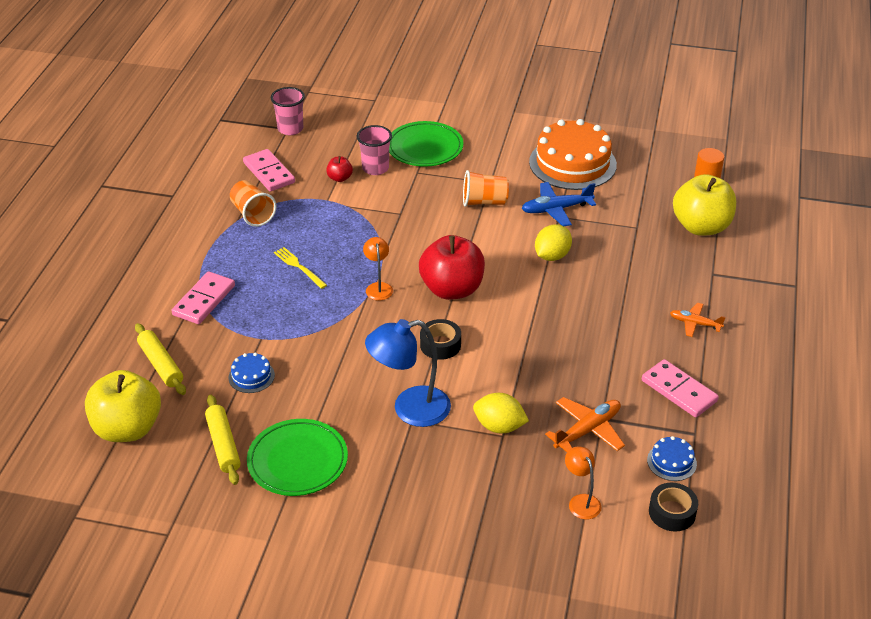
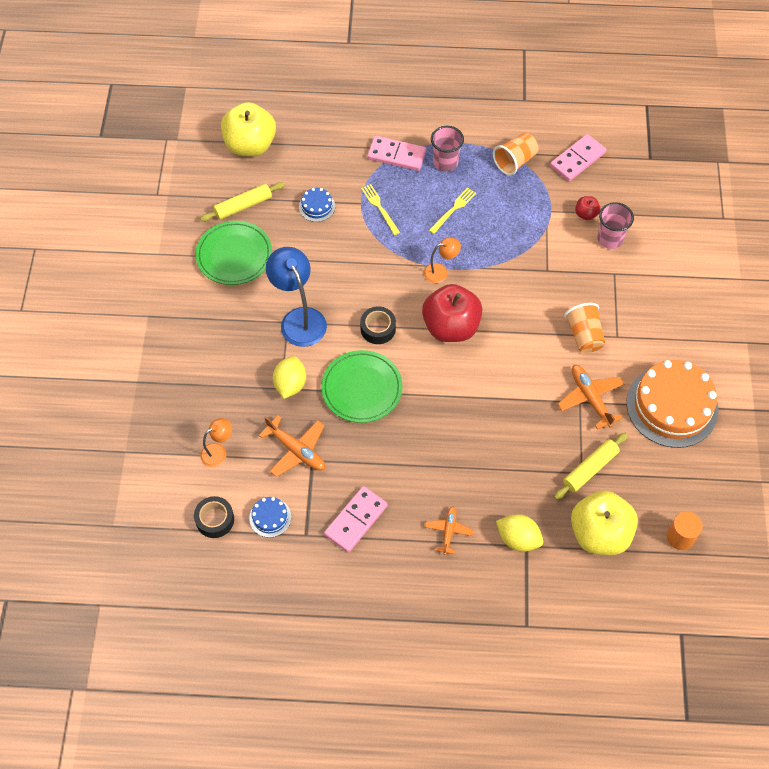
camera: 80 degrees right, 20 degrees up
(161, 365) = (319, 147): yellow rolling pin -> yellow rolling pin (590, 469)
(274, 323) = (380, 208): none -> yellow fork
(290, 129) = (650, 161): pink cup -> pink cup (445, 162)
(425, 147) = (656, 273): green plate -> green plate (362, 388)
(552, 256) = (517, 401): yellow lemon -> yellow lemon (518, 539)
(556, 209) = (590, 398): blue plane -> orange plane

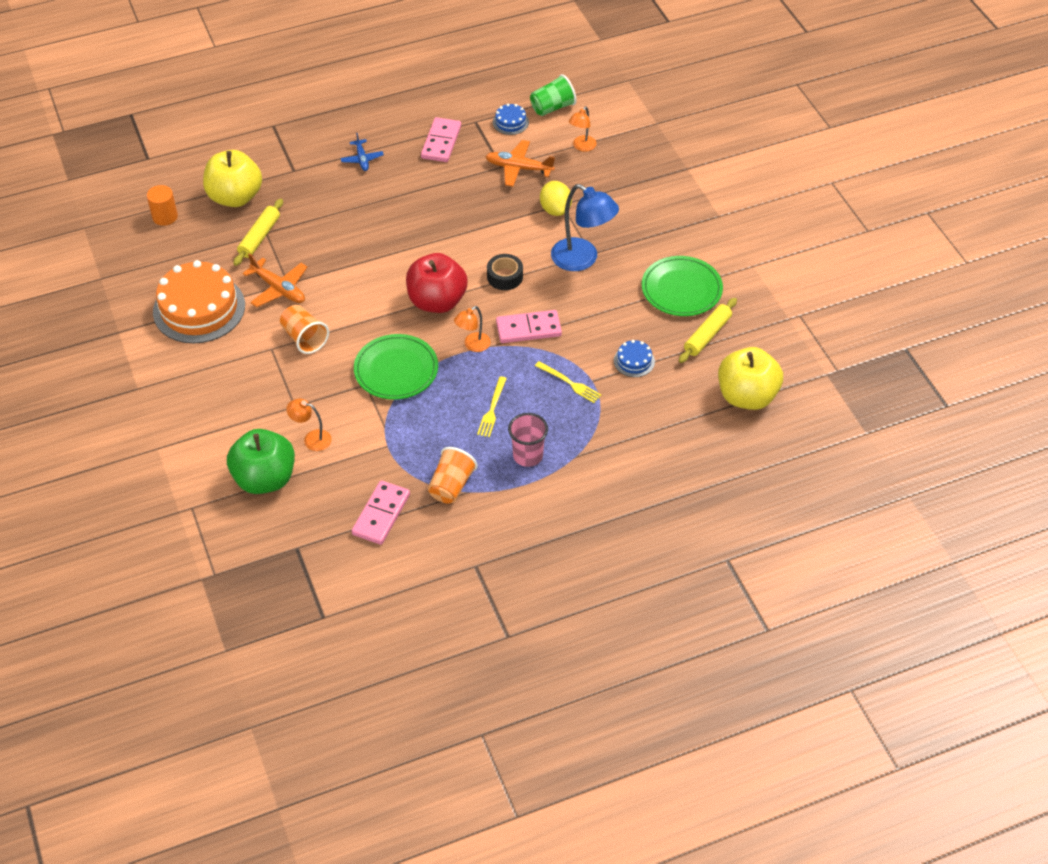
camera: 155 degrees right, 10 degrees down
(215, 520) = (552, 107): black tape -> green cup
(362, 388) = (491, 227): green plate -> green plate (396, 370)
(397, 155) = (585, 444): pink domino -> pink domino (528, 329)
(448, 531) = (362, 159): orange plane -> blue plane
(518, 539) = (302, 172): yellow lemon -> none
(586, 214) = (347, 456): red apple -> none
(610, 239) = (312, 439): pink cup -> orange lamp
(658, 220) = (265, 479): none -> green apple

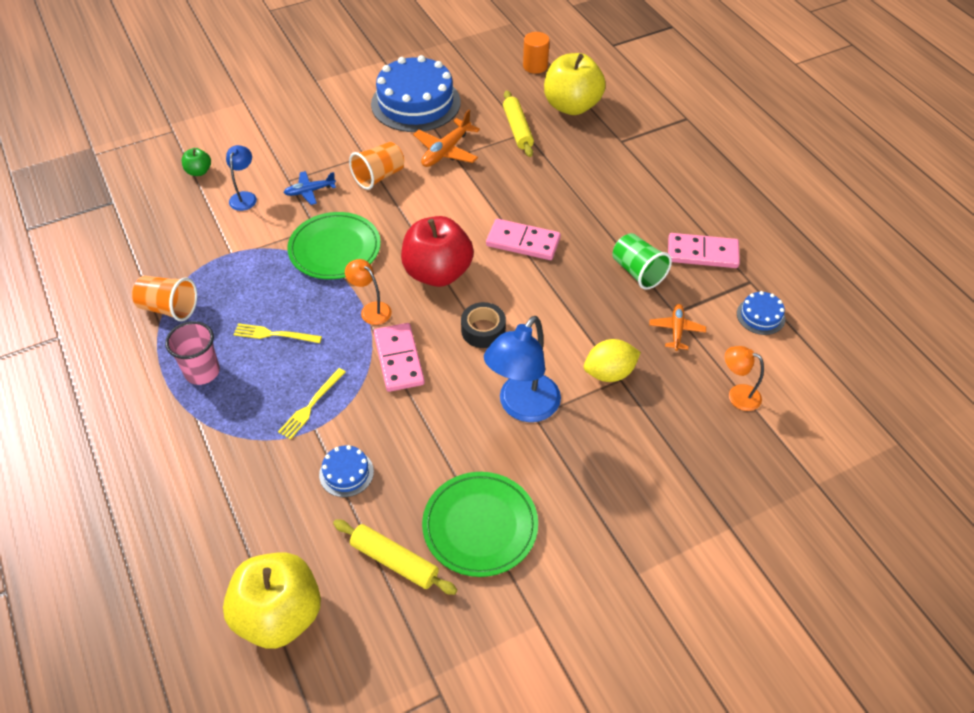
camera: 85 degrees right, 0 degrees up
(199, 308) = (415, 103): orange cake -> blue cake
(259, 237) = (517, 129): yellow rolling pin -> yellow rolling pin turned 60 degrees clockwise
(265, 479) = (199, 171): green apple -> green apple, size x0.44
(312, 439) = (245, 197): orange lamp -> blue lamp
(362, 159) = (653, 190): blue plane -> blue plane (309, 191)
(381, 514) = (141, 257): pink domino -> pink domino (523, 242)
(518, 168) = (676, 330): orange plane -> orange plane, size x0.65
(552, 107) = (805, 358): green cup -> green cup (638, 272)

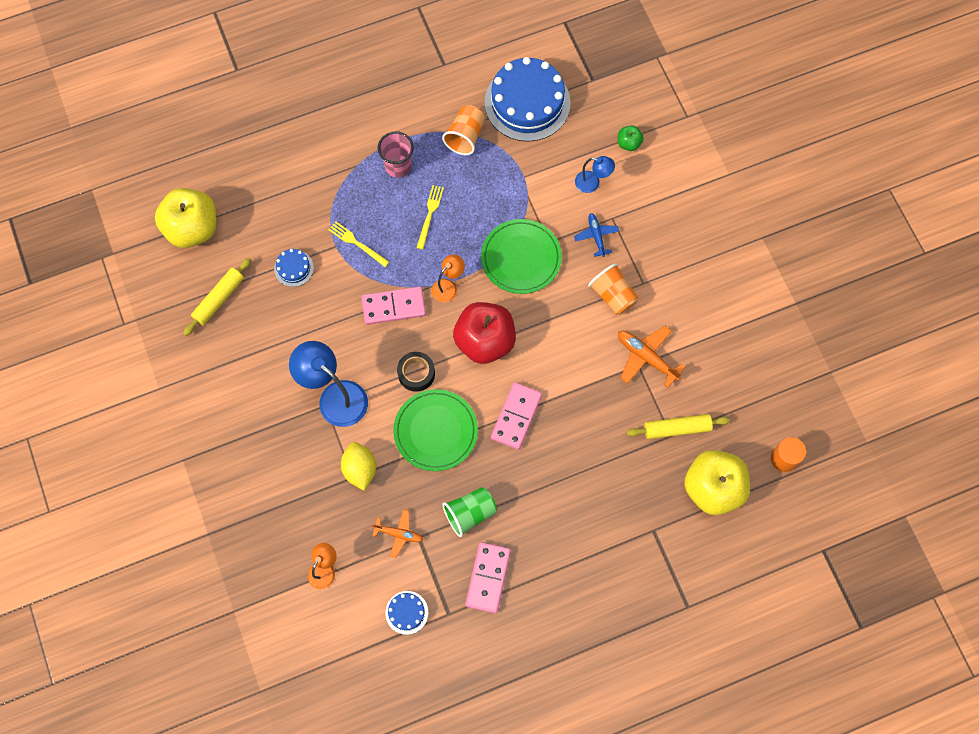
camera: 95 degrees right, 20 degrees up
(415, 103) = (722, 332): blue cake -> blue cake (527, 103)
(480, 526) = (237, 357): green plate -> green plate (435, 431)

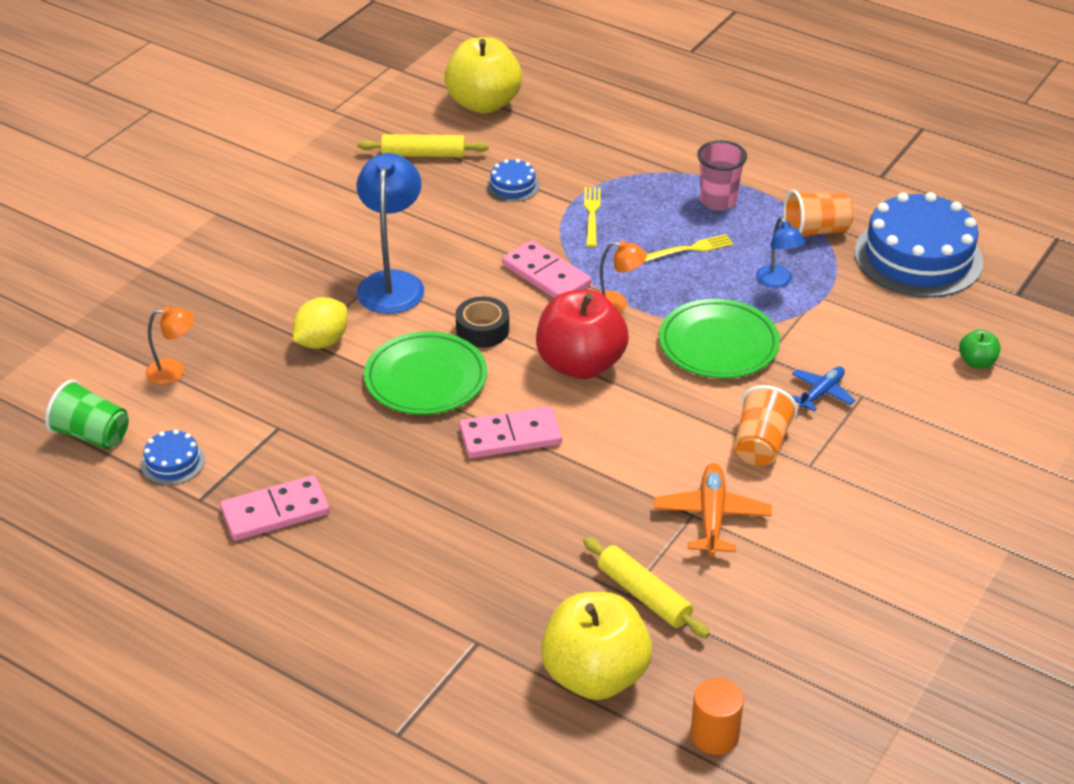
camera: 55 degrees right, 30 degrees down
(399, 534) = (268, 409): orange plane -> none
(470, 513) = (346, 456): green cup -> green cup (92, 435)
(592, 183) = (886, 356): blue lamp -> blue lamp (777, 281)

